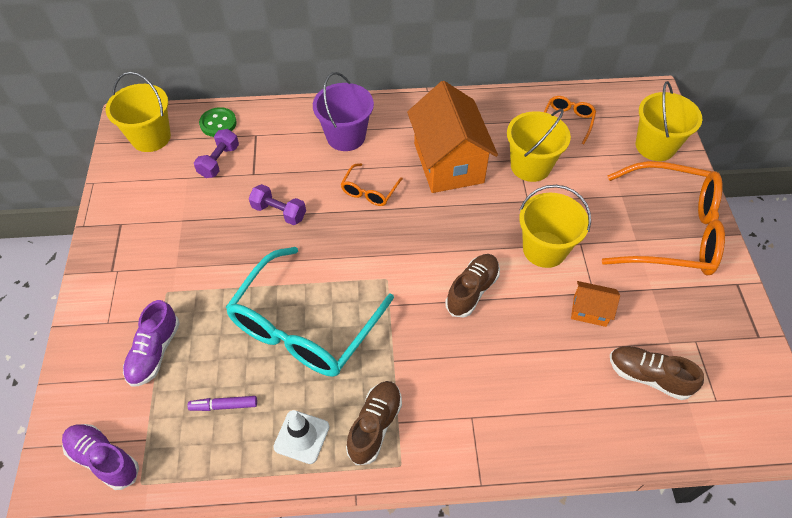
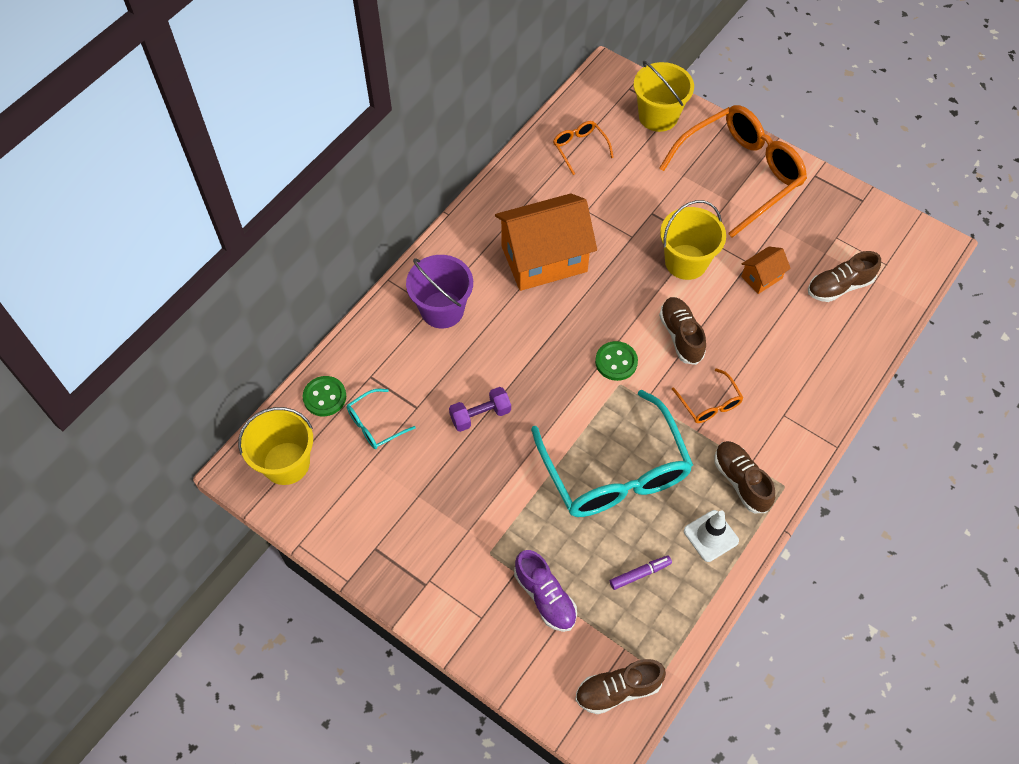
camera: 50 degrees left, 5 degrees up
(104, 459) = (618, 690): purple shoe -> brown shoe
(219, 161) = (374, 425): purple dumbbell -> turquoise glasses
(224, 406) = (640, 574): purple marker -> purple marker turned 150 degrees counterclockwise
(369, 191) = (520, 335): orange glasses -> orange glasses (709, 404)
(404, 263) = (616, 362): none -> green button
(448, 163) = (544, 259): orange house -> orange house turned 45 degrees counterclockwise
(530, 166) = (600, 208): yellow bucket -> none

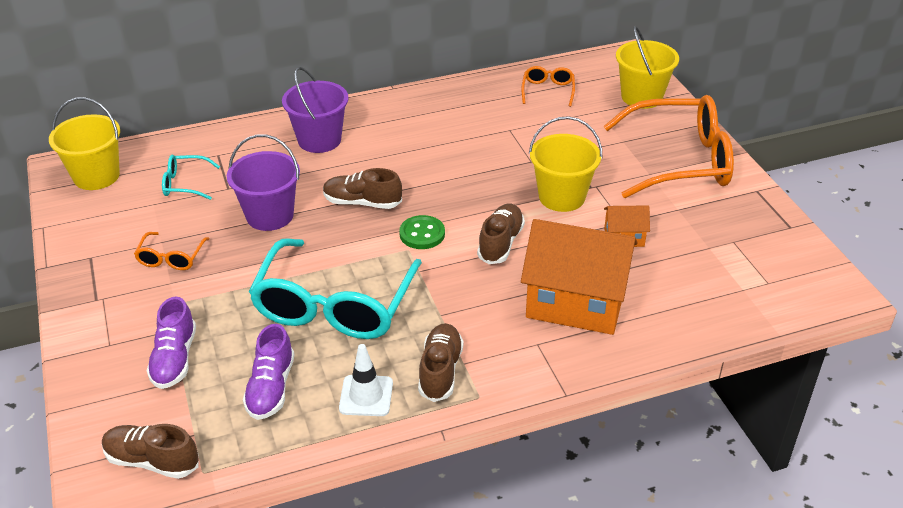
camera: 35 degrees right, 20 degrees down
(324, 397) = (171, 151): green button -> none
(480, 415) = (270, 215): purple dumbbell -> purple bucket
(544, 259) = (438, 144): orange house -> orange house (576, 302)
(640, 574) = (271, 388): purple marker -> purple shoe
(709, 404) = (474, 301): orange glasses -> orange glasses (171, 258)
(839, 286) = (698, 277): brown shoe -> brown shoe (362, 202)

